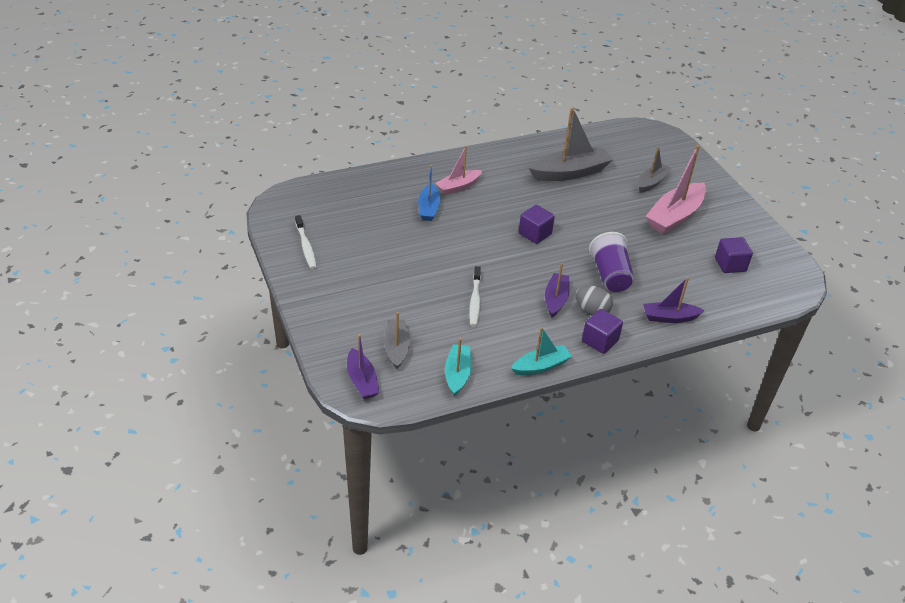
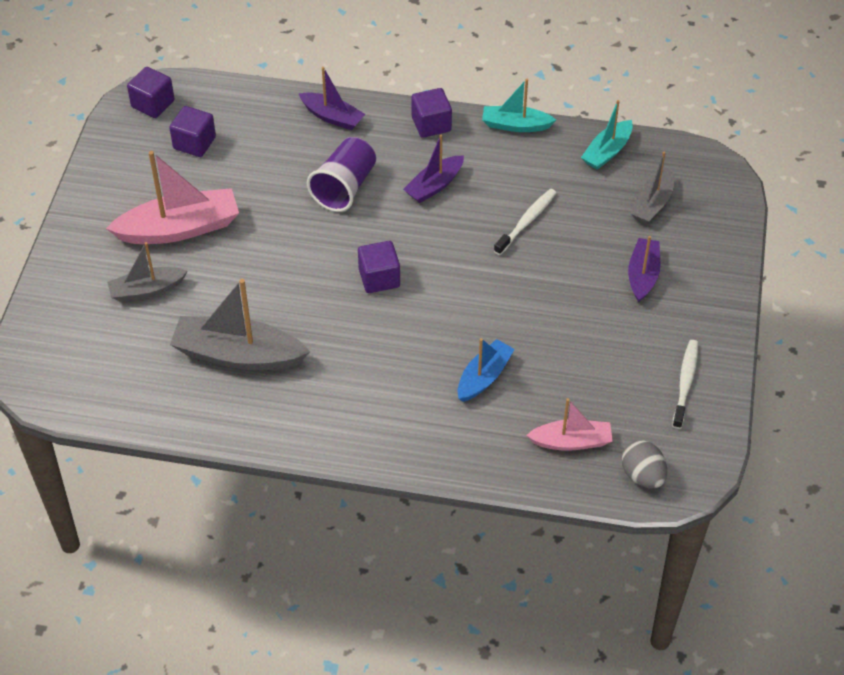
camera: 145 degrees left, 10 degrees up
(362, 381) = (710, 184): purple boat -> purple boat (643, 275)
(458, 187) = (415, 397): pink boat -> pink boat (571, 441)
(592, 311) = (407, 157): grey egg -> grey egg (642, 475)
(786, 278) = (153, 104): none -> purple cube

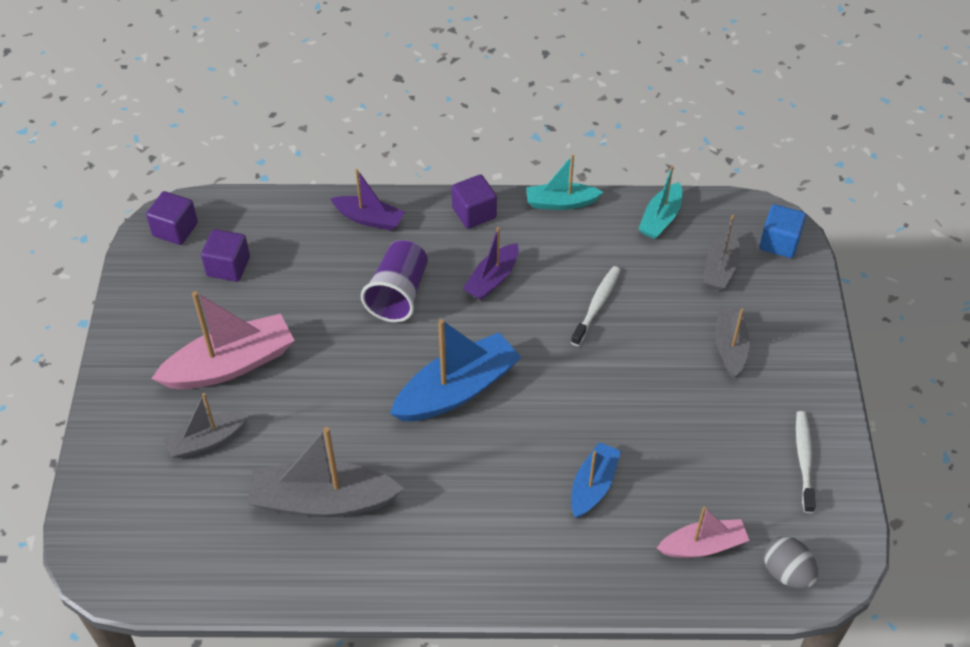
camera: 10 degrees left, 0 degrees up
(379, 278) = (457, 390): purple cube -> blue boat
(643, 275) = (730, 347): purple boat -> grey boat
(715, 188) = (779, 242): none -> blue cube

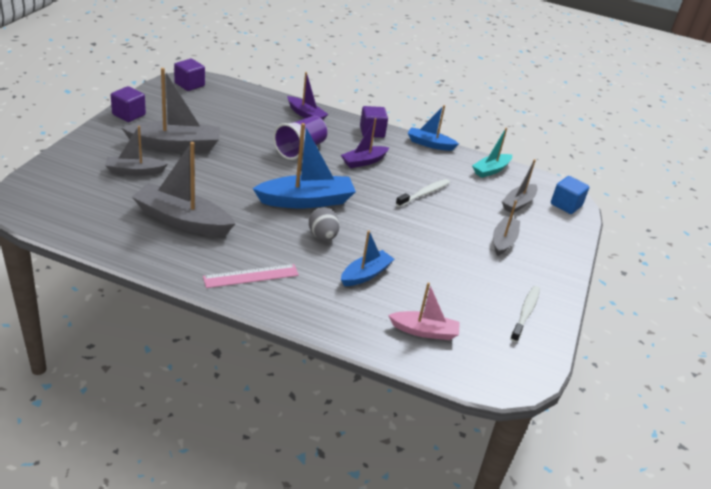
camera: 15 degrees right, 15 degrees down
(228, 267) = (207, 107): purple cube -> purple cube (129, 115)
(230, 365) = (175, 145): pink boat -> grey boat
(459, 555) = (251, 276): none -> pink ruler
(561, 202) = (430, 144): turquoise boat -> blue boat
(787, 573) = (478, 368): grey egg -> grey egg (322, 236)

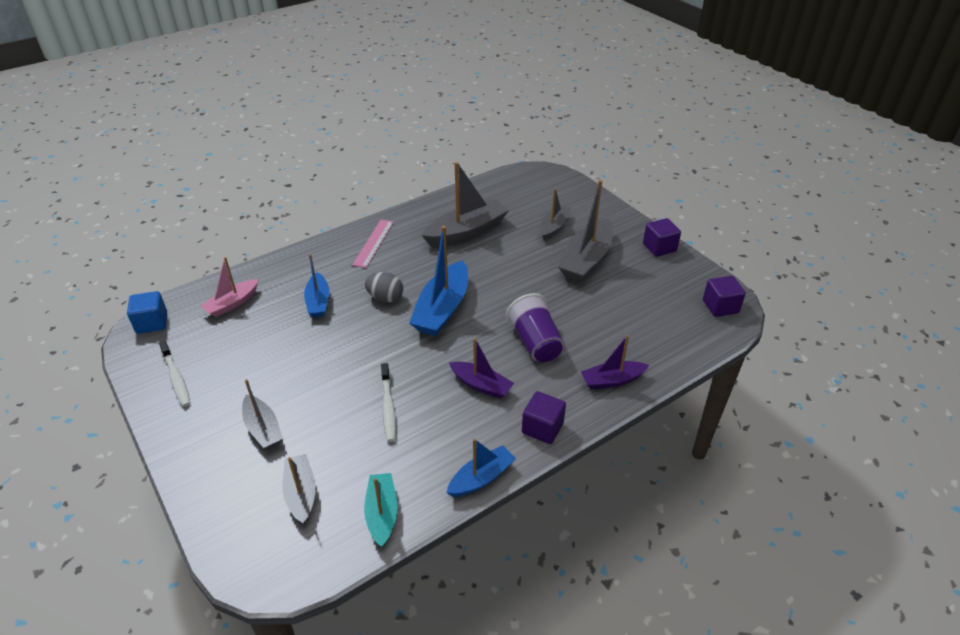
camera: 130 degrees right, 5 degrees up
(364, 161) = (481, 385): purple boat -> purple boat turned 120 degrees clockwise
(566, 205) = (253, 552): blue cube -> blue cube (152, 323)

